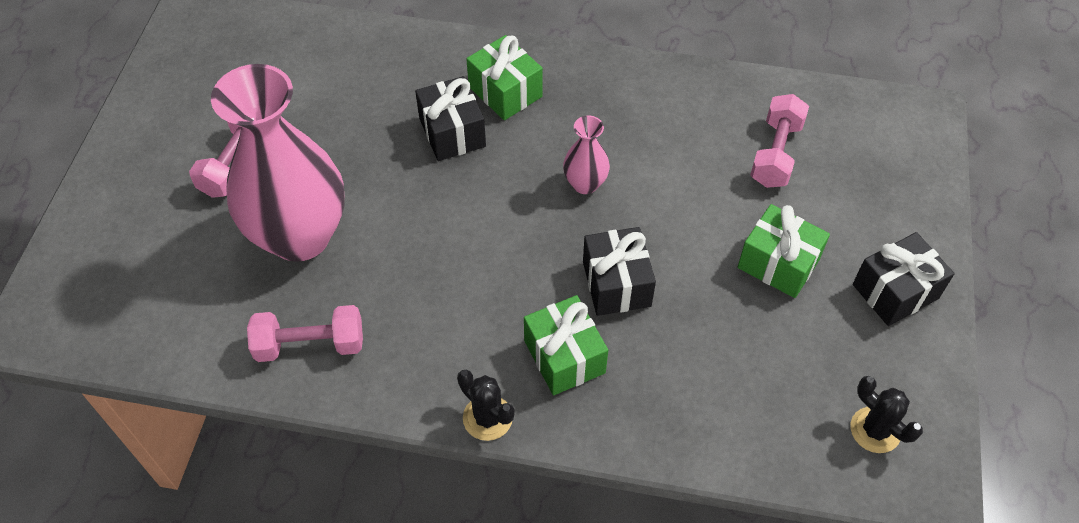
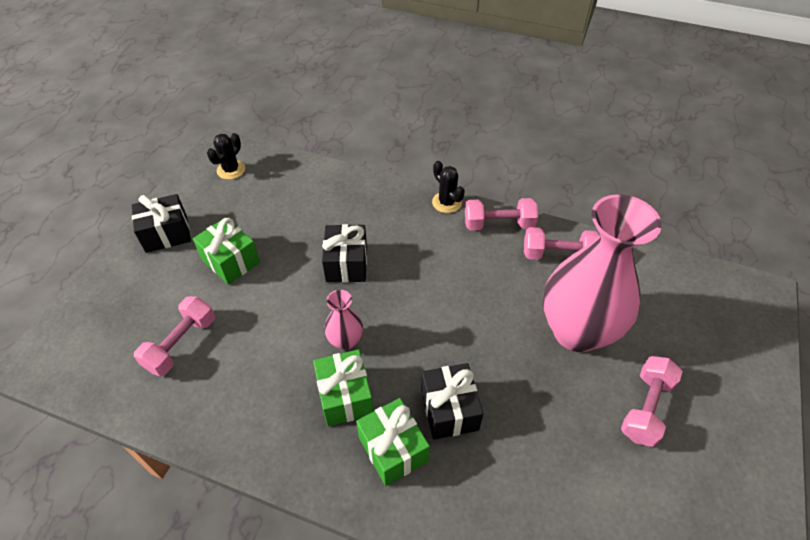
camera: 170 degrees left, 5 degrees down
(400, 387) = (498, 224): none -> pink dumbbell
(564, 357) = (393, 226): green gift -> green gift (345, 396)
(875, 430) = (231, 170): black cactus -> black cactus turned 60 degrees clockwise

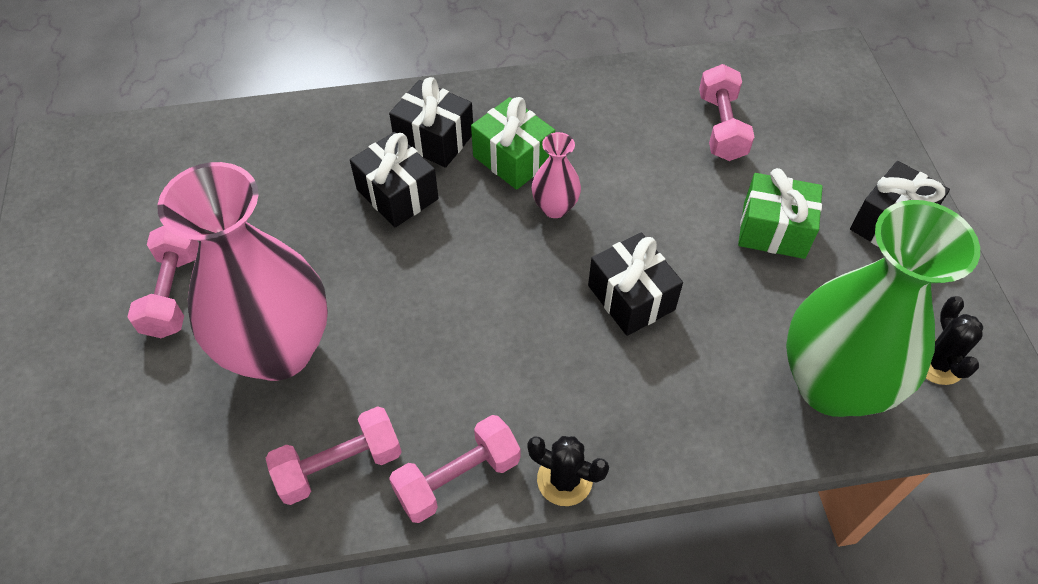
camera: 150 degrees right, 5 degrees up
(288, 183) = (832, 384): none -> green vase
(393, 449) = (434, 139): green gift -> black gift

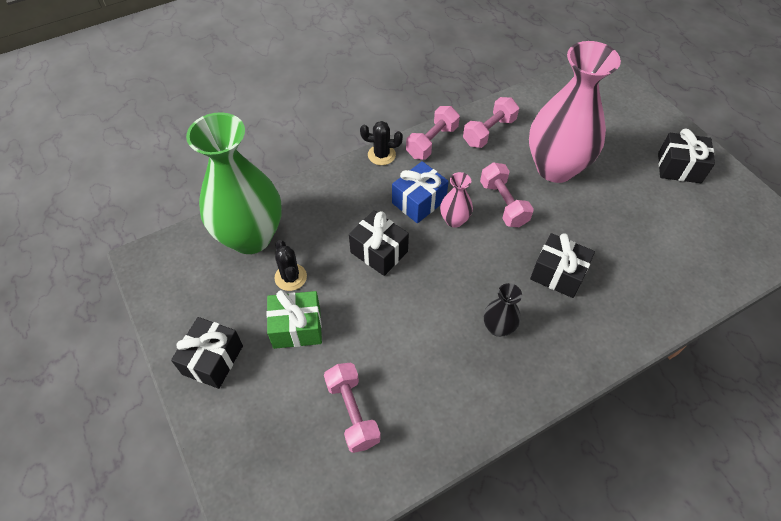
camera: 160 degrees right, 0 degrees up
(173, 293) = (634, 177): pink dumbbell -> pink dumbbell (503, 203)
(434, 139) = (562, 325): black gift -> black gift (679, 168)
(513, 158) = (498, 327): green gift -> black vase
(536, 361) = (419, 201): none -> blue gift
(555, 207) = (451, 297): pink vase -> pink vase (454, 220)
(938, 362) = (187, 268): black cactus -> black cactus (290, 277)

